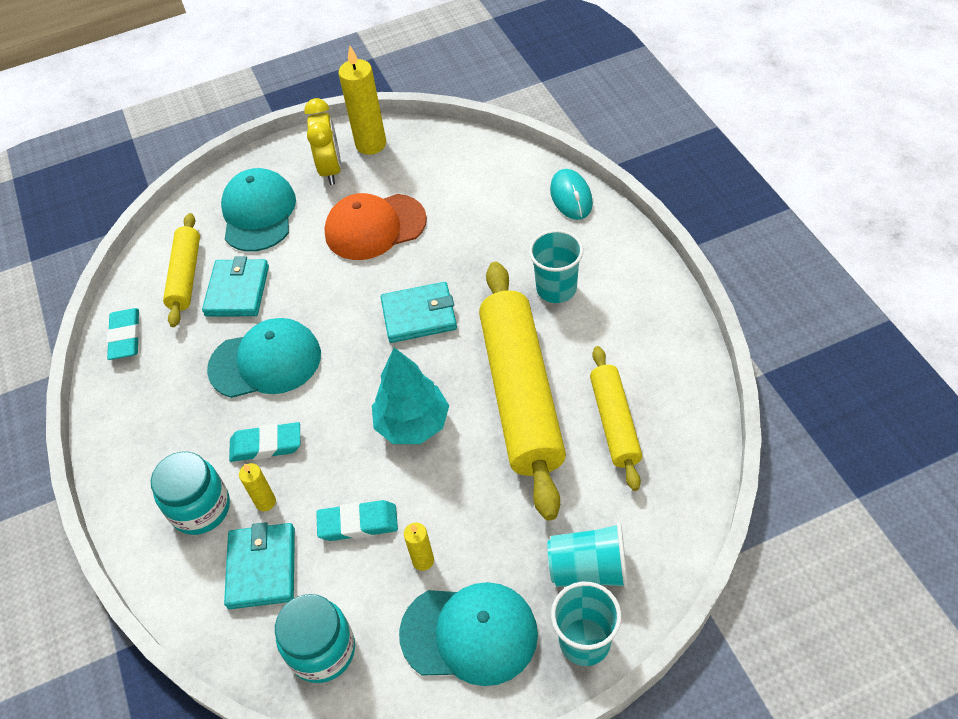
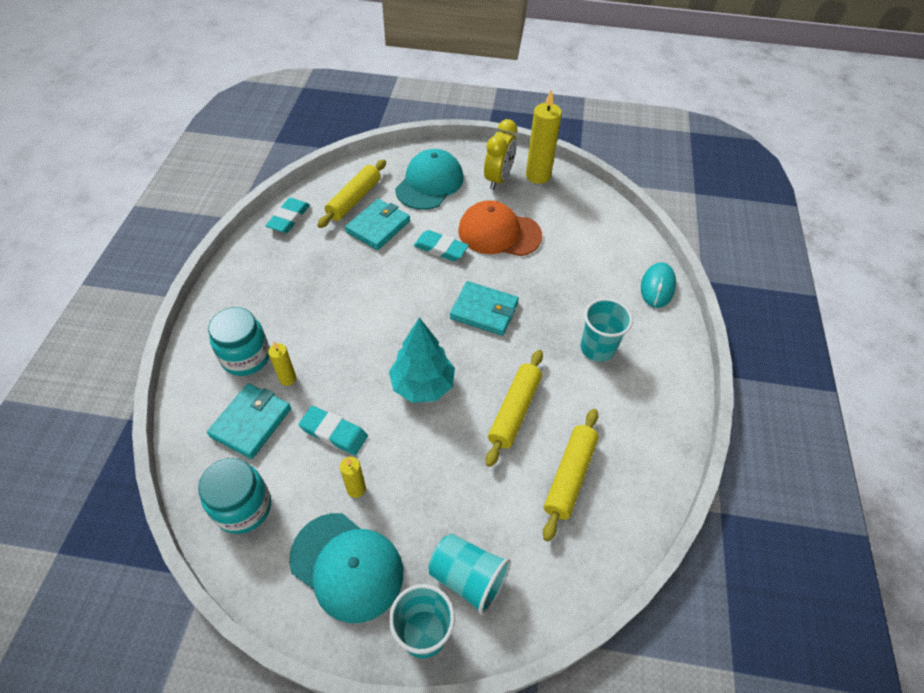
camera: 25 degrees right, 0 degrees up
(265, 361) = (360, 283): turquoise cap -> none
(266, 445) = (317, 340): turquoise eraser -> turquoise eraser (440, 248)
(520, 394) = (514, 411): yellow rolling pin -> yellow rolling pin, size x0.54

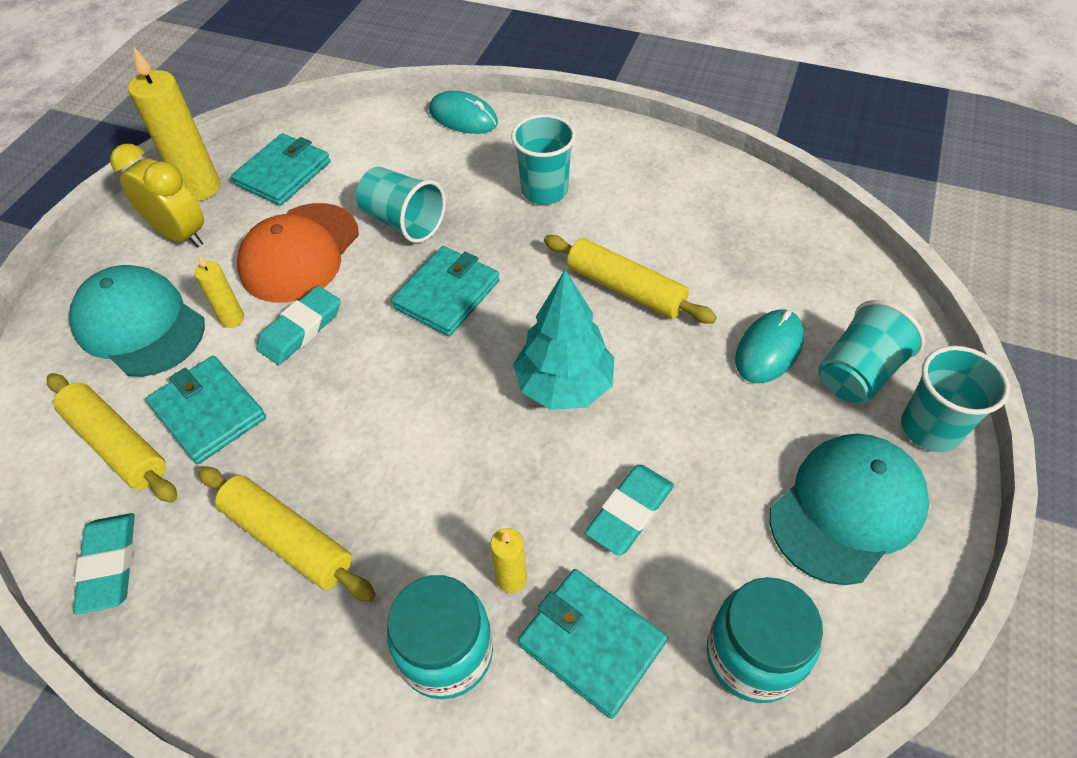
camera: 75 degrees left, 0 degrees up
(289, 218) = (109, 565): turquoise eraser -> turquoise eraser turned 45 degrees clockwise
(356, 489) = (729, 488): yellow candle -> yellow candle (232, 319)
(479, 511) = (769, 349): none -> turquoise mouse
(540, 276) = (403, 222): none -> turquoise cup
(564, 208) = (283, 173): none -> turquoise wallet
(570, 476) = (726, 253): yellow rolling pin -> yellow rolling pin (288, 539)

